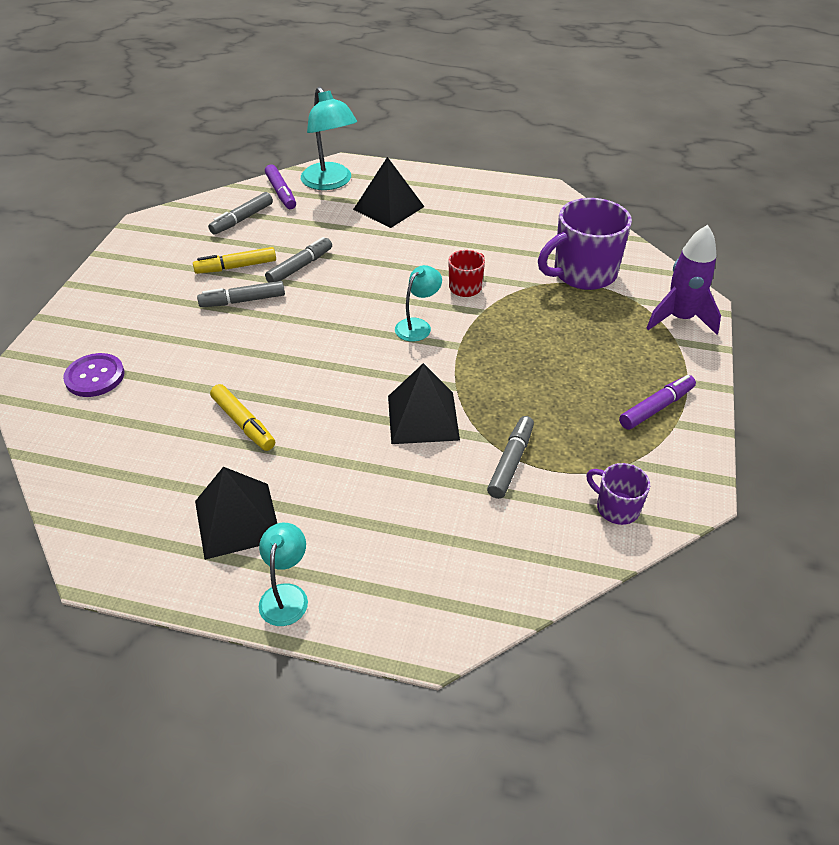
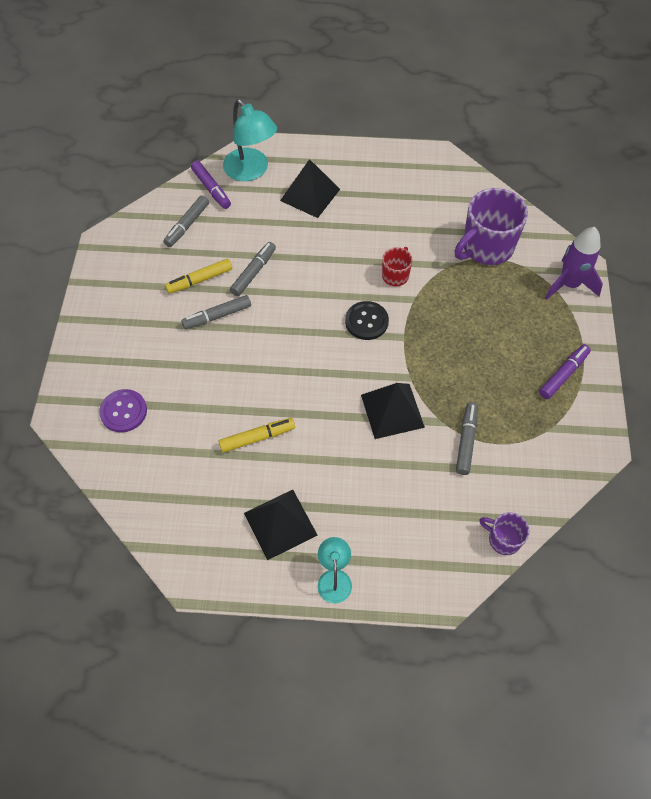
camera: 10 degrees left, 15 degrees up
(243, 423) = (257, 438): yellow marker -> yellow marker turned 60 degrees counterclockwise
(418, 326) = (366, 321): turquoise lamp -> black button
(616, 508) = (548, 468): purple mug -> purple mug (503, 539)

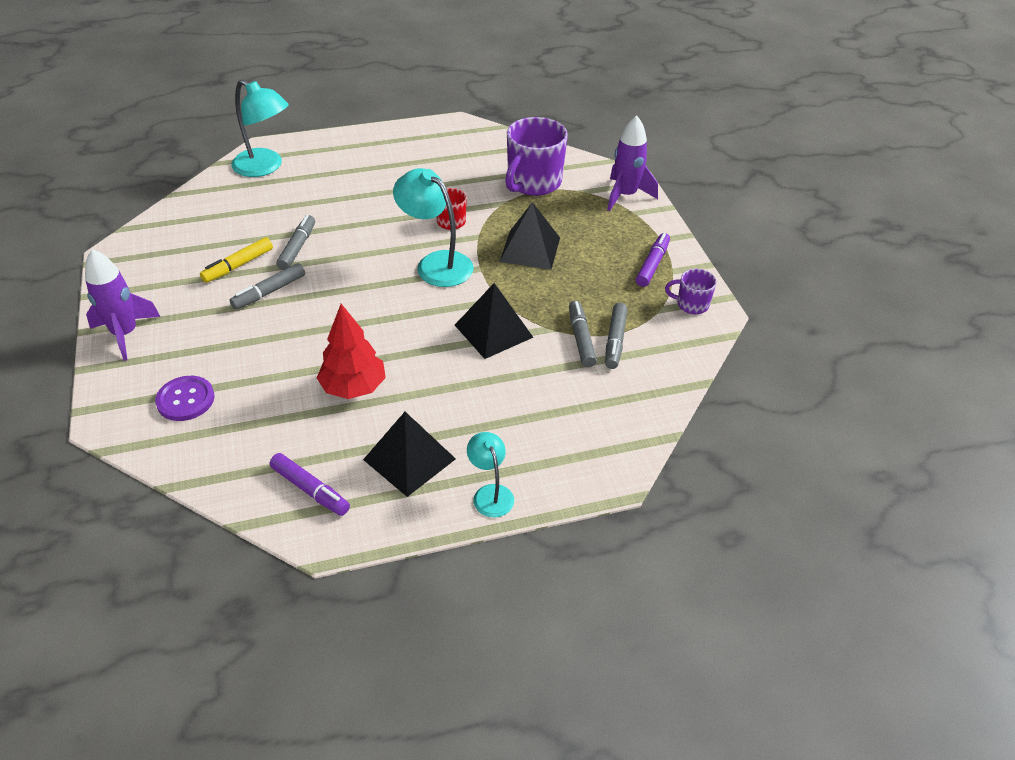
camera: 20 degrees left, 15 degrees down
(94, 330) = (125, 334): none -> purple rocket
(187, 225) = (208, 223): grey marker -> grey marker (615, 341)
(211, 189) = (225, 189): purple marker -> purple marker (310, 489)
(257, 438) = (354, 387): yellow marker -> red tree
(310, 195) = (336, 175): black pyramid -> black pyramid (530, 249)
(366, 321) = (436, 263): black button -> turquoise lamp
(503, 539) = (655, 412): purple mug -> purple mug (691, 304)

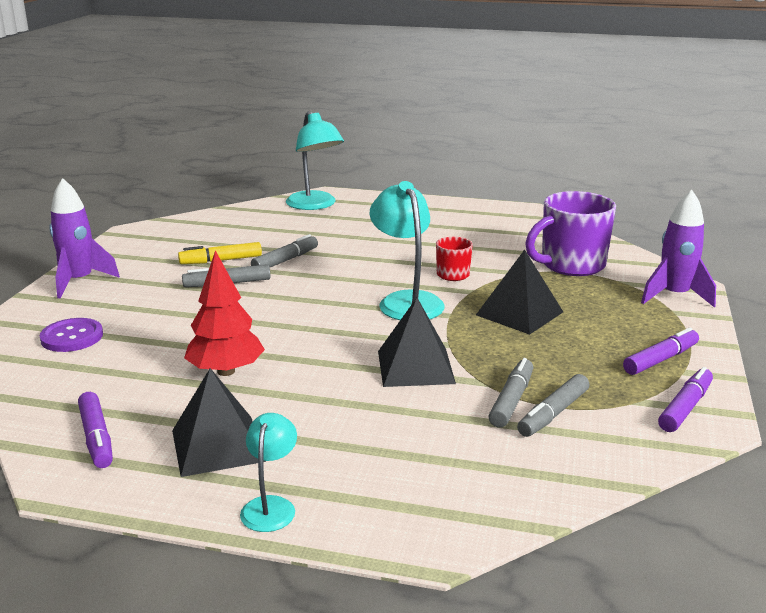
camera: 30 degrees right, 20 degrees down
(691, 304) = (685, 407): purple mug -> purple marker

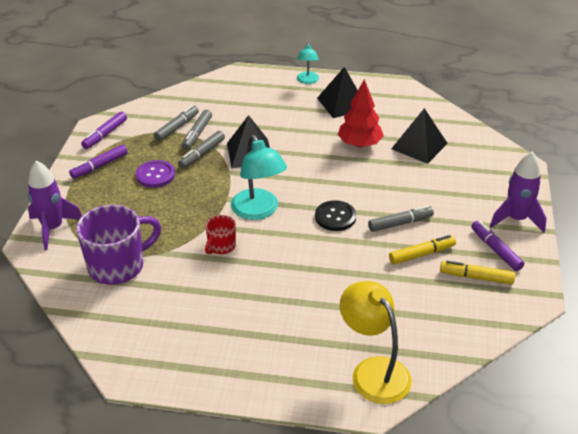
camera: 175 degrees right, 15 degrees up
(72, 337) = (470, 164): purple button -> purple button (155, 175)
(97, 438) = (402, 104): purple marker -> purple marker (495, 250)
(176, 244) = (476, 277): none -> yellow marker
(285, 260) = (366, 258): grey marker -> grey marker (202, 154)
(306, 292) = (335, 217): none -> black button
(315, 205) = (373, 371): turquoise lamp -> yellow lamp
(519, 313) = (177, 202): black pyramid -> black pyramid (419, 146)

